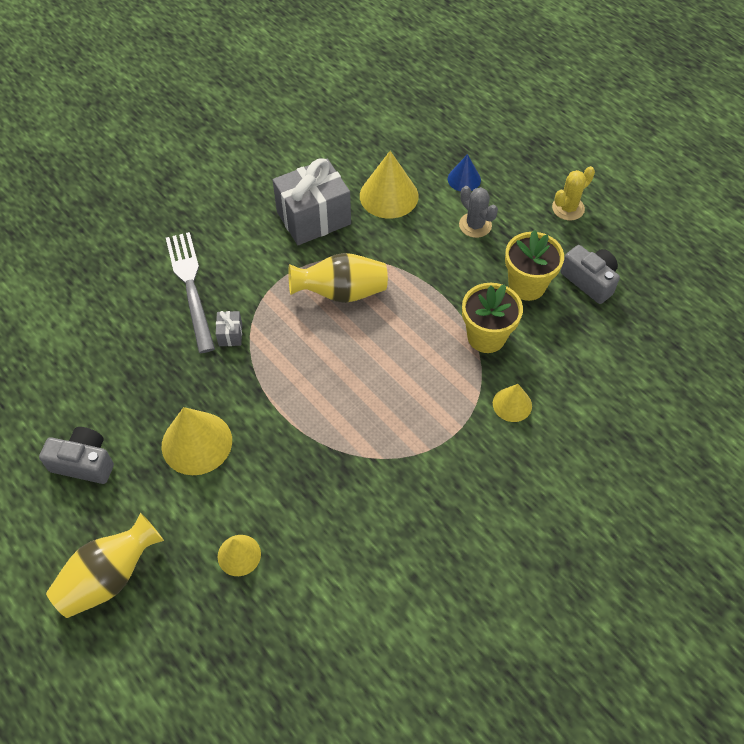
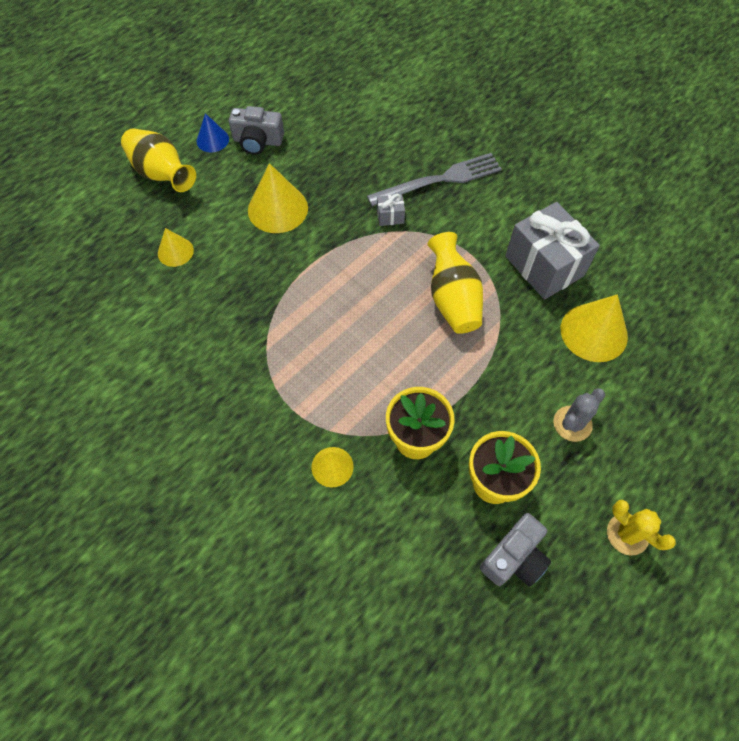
camera: 85 degrees right, 5 degrees up
(84, 463) = (257, 141): grey camera -> grey camera turned 90 degrees clockwise
(464, 179) = (641, 409): blue cone -> blue cone (212, 140)

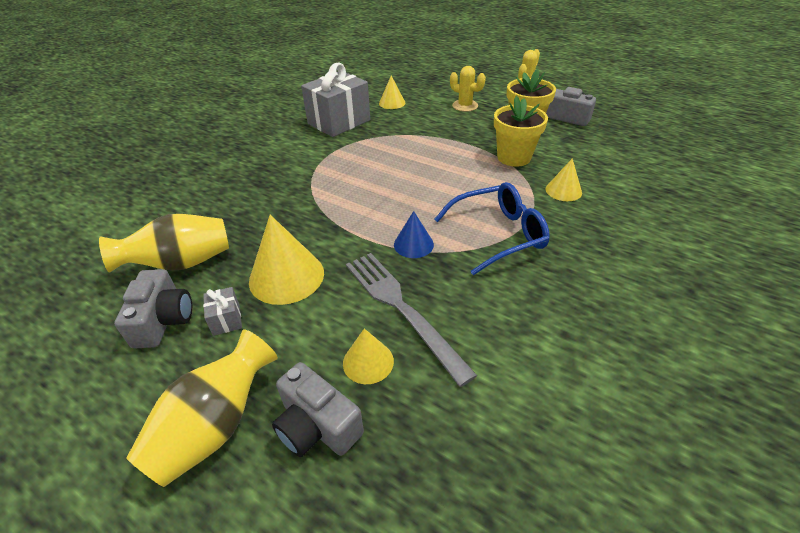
camera: 100 degrees left, 20 degrees down
(140, 221) = (317, 426): none -> grey camera
(212, 140) = (149, 375): blue cone -> blue cone (413, 244)
(278, 374) = (498, 234): none -> blue glasses
(390, 216) = (294, 196): grey gift -> grey gift (226, 319)
(439, 180) = (247, 174): grey fork -> grey fork (402, 308)
(452, 299) = (381, 155): yellow vase -> yellow vase (181, 263)
(572, 424) = (465, 106): grey cactus -> yellow cactus
(594, 332) = (392, 103): yellow cone -> yellow cone, size x0.57

